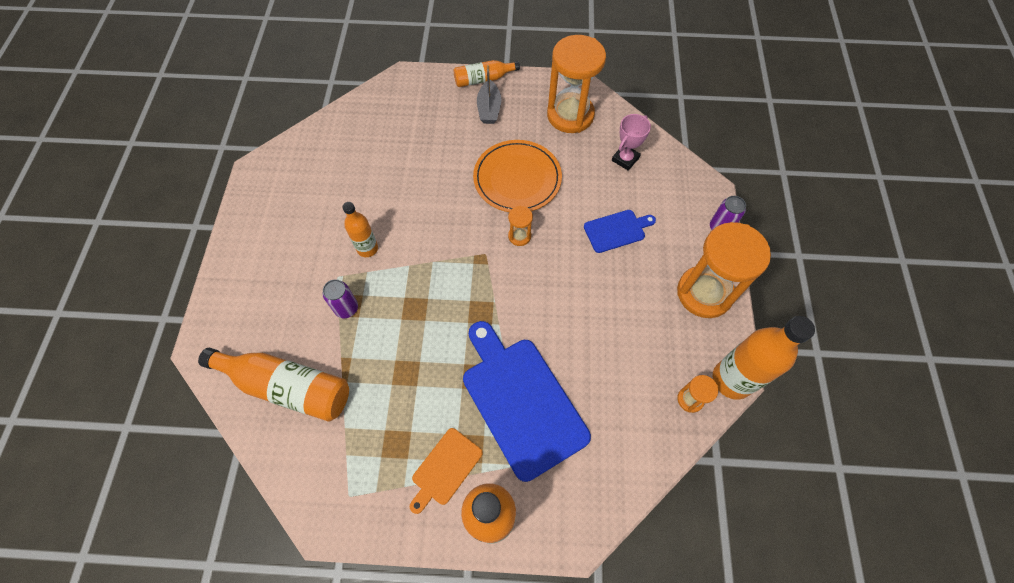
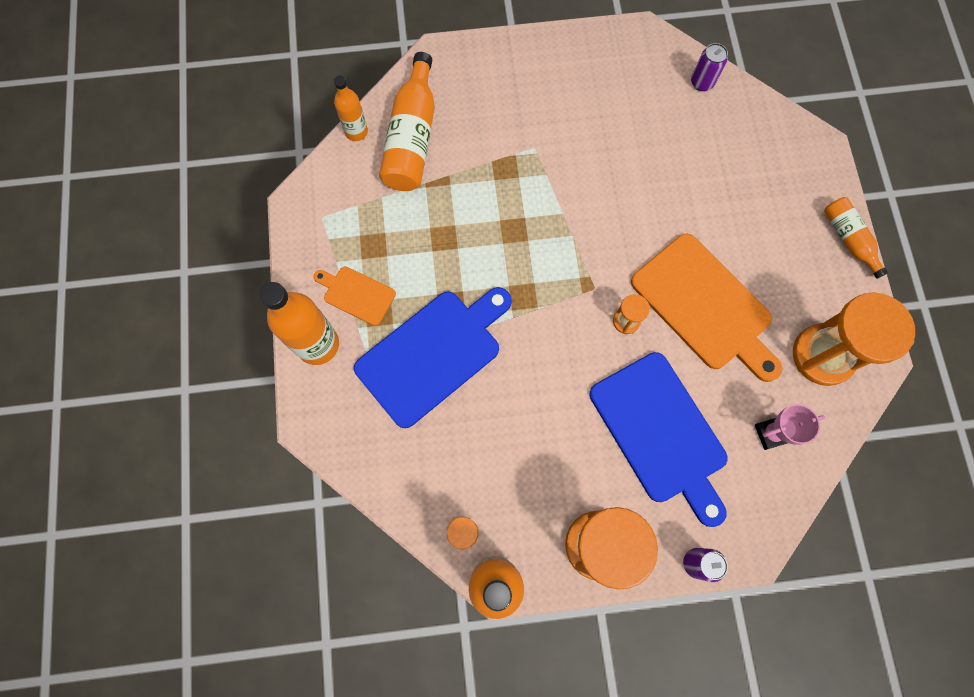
camera: 80 degrees right, 10 degrees up
(346, 308) = (501, 166): purple can -> purple can (702, 82)
(367, 248) = (573, 167): orange bottle -> orange bottle (356, 132)
(489, 109) = (802, 255): grey boat -> none
(517, 179) = (705, 306): orange plate -> orange cutting board
(616, 230) = (661, 432): blue cutting board -> blue cutting board, size x2.00
(625, 159) = (771, 433): pink trophy -> pink trophy turned 45 degrees counterclockwise

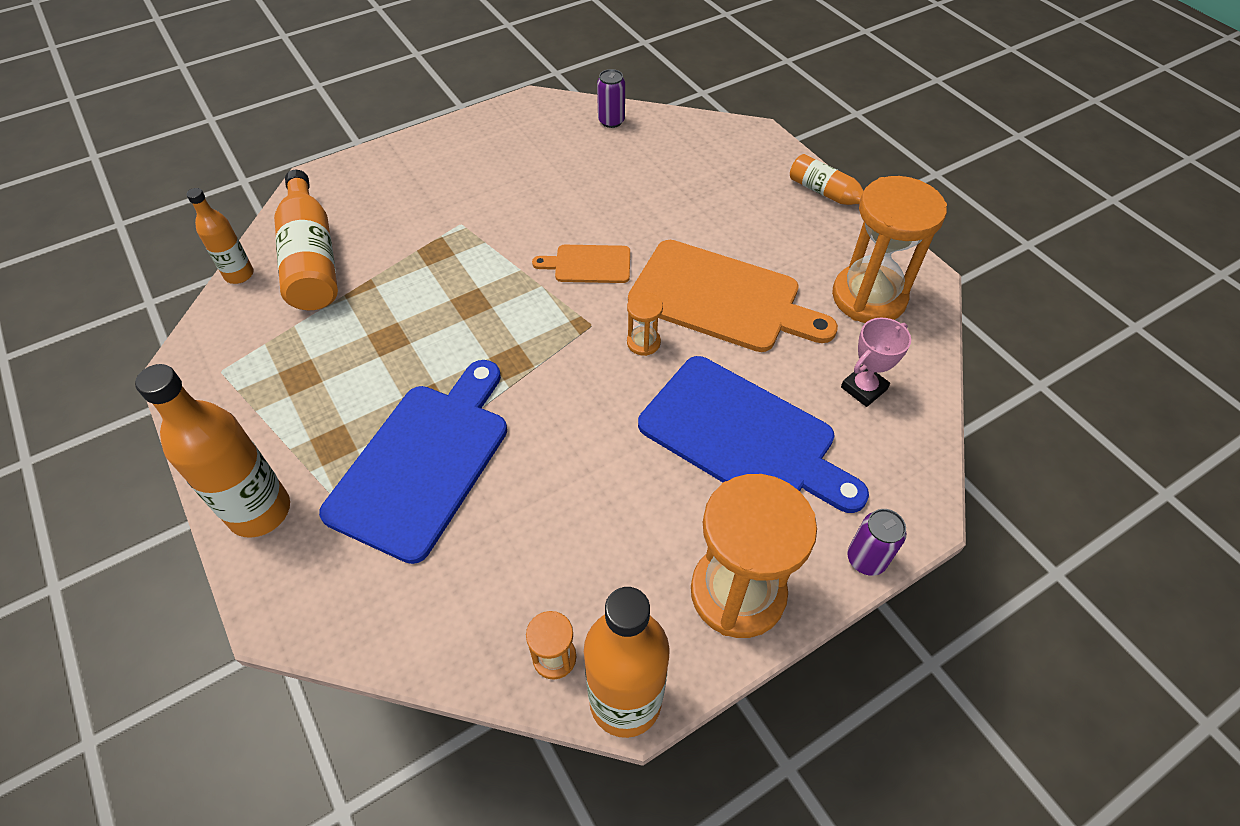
camera: 25 degrees left, 20 degrees down
(356, 294) = (296, 435): orange cutting board -> orange cutting board (588, 264)

